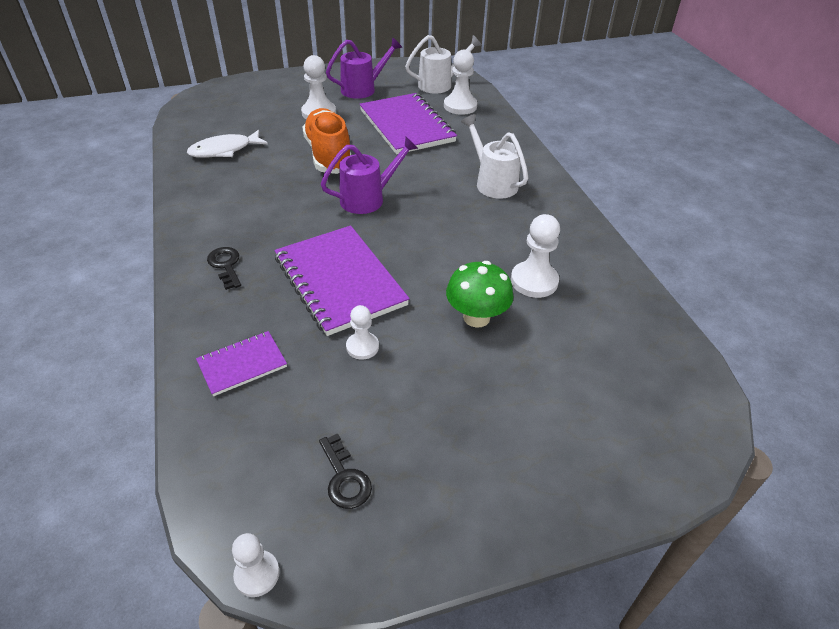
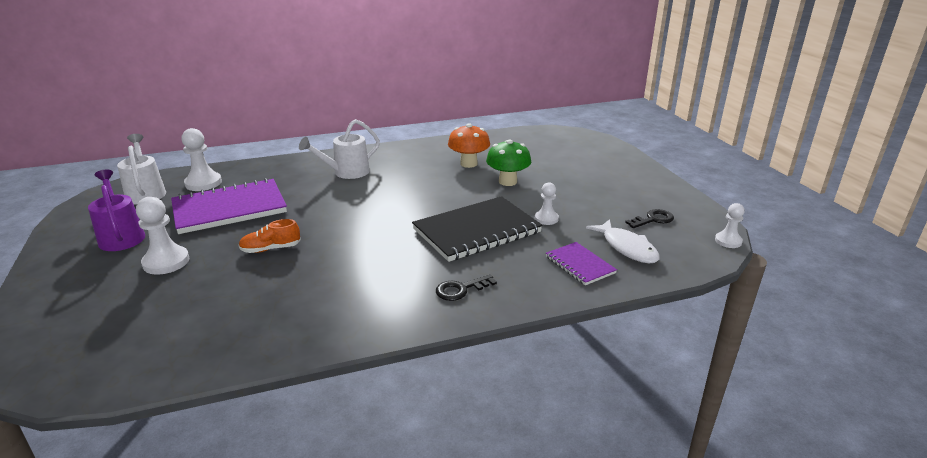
camera: 90 degrees left, 15 degrees down
(224, 150) = (228, 323): white fish -> white fish (626, 248)
(328, 155) = (271, 249): orange shoe -> orange shoe, size x0.52
(339, 281) = (477, 231): purple notebook -> black notebook
(368, 199) = (359, 223): purple watering can -> none
(534, 281) = (468, 164): white pawn -> orange mushroom

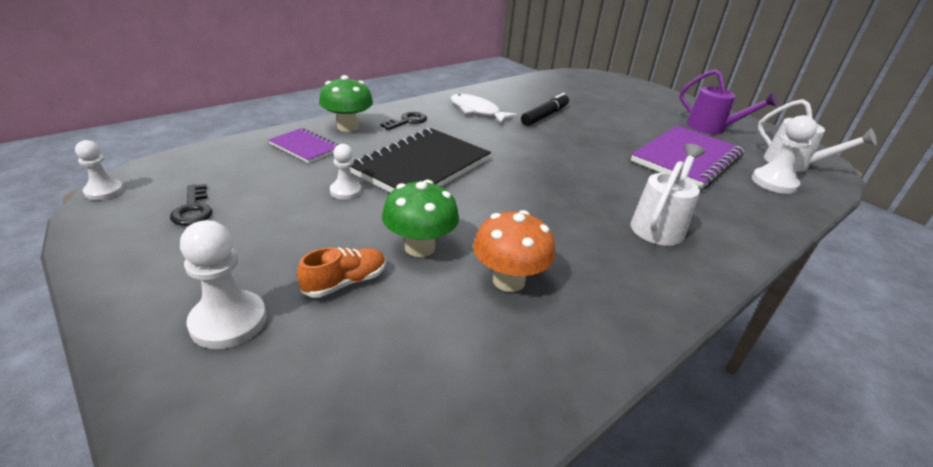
camera: 155 degrees right, 5 degrees up
(166, 262) = (641, 117): white pawn -> white pawn (228, 321)
(271, 249) = (587, 132): orange shoe -> orange shoe (345, 282)
(283, 278) = (545, 116): none -> black marker
(533, 288) = (347, 127): none -> green mushroom
(626, 248) = (248, 168): white fish -> white fish (477, 111)
(653, 219) = (193, 209): black key -> black key turned 60 degrees counterclockwise

